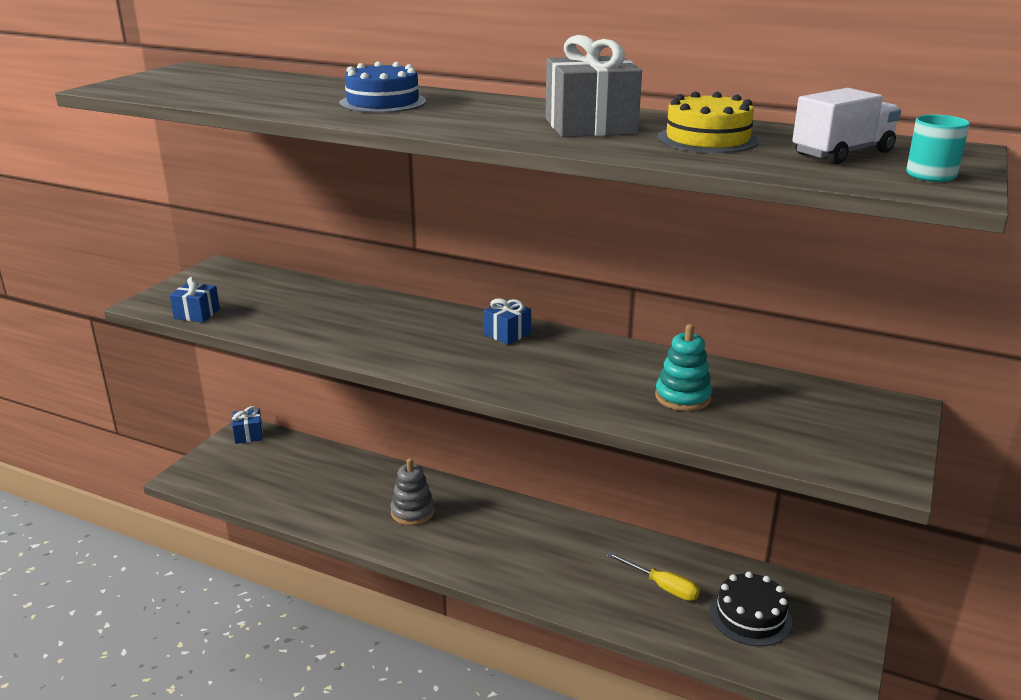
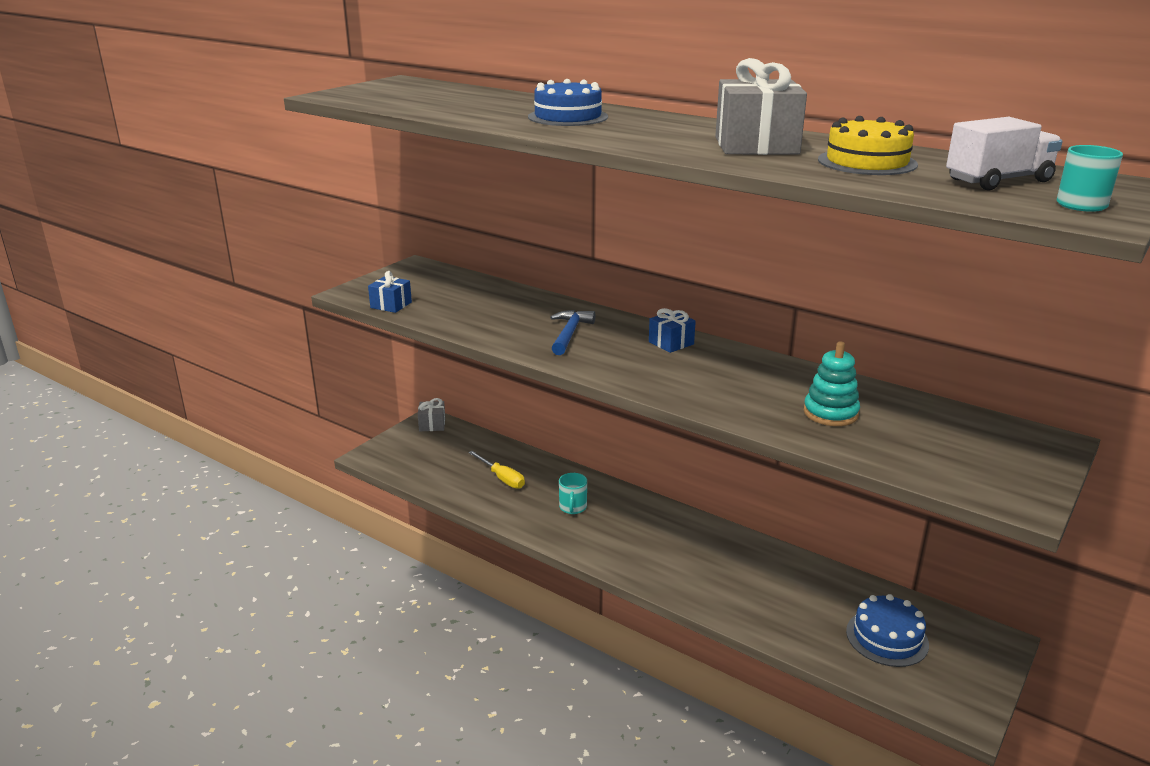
camera: 10 degrees right, 0 degrees up
(248, 435) = (432, 424): blue gift -> grey gift
(398, 332) = (569, 334): none -> blue hammer
(412, 512) = (572, 507): grey stacking toy -> turquoise mug
(662, 587) = (803, 600): yellow screwdriver -> yellow screwdriver (502, 478)
(750, 616) = (887, 638): black cake -> blue cake

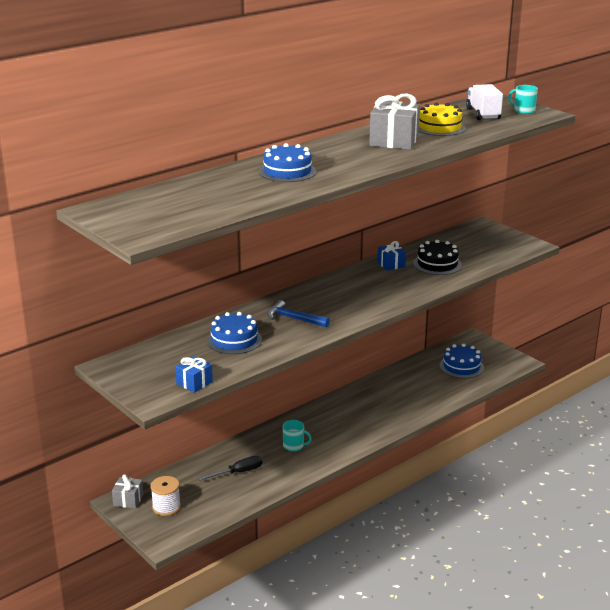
camera: 75 degrees left, 0 degrees up
(426, 447) = (166, 507): none -> white spool
(496, 310) = (234, 340): none -> blue cake
(502, 478) = (238, 472): yellow screwdriver -> black screwdriver
(671, 343) = (327, 289): blue gift -> blue gift (391, 264)
(830, 413) = (437, 264): turquoise stacking toy -> black cake

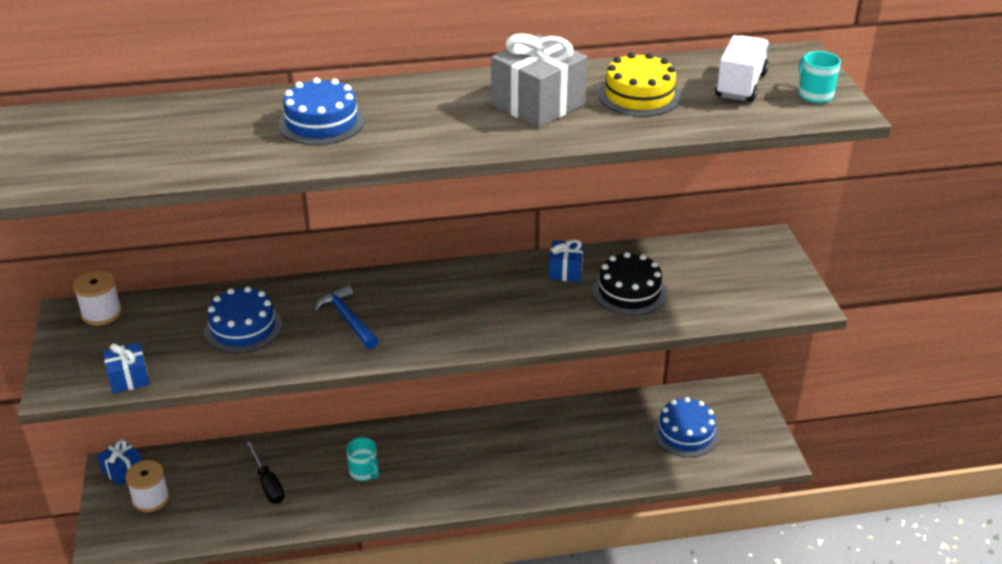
camera: 30 degrees right, 10 degrees up
(128, 360) = (101, 313): none -> white spool
(128, 500) = (123, 470): grey gift -> blue gift
(238, 472) = (268, 484): black screwdriver -> black screwdriver turned 60 degrees clockwise

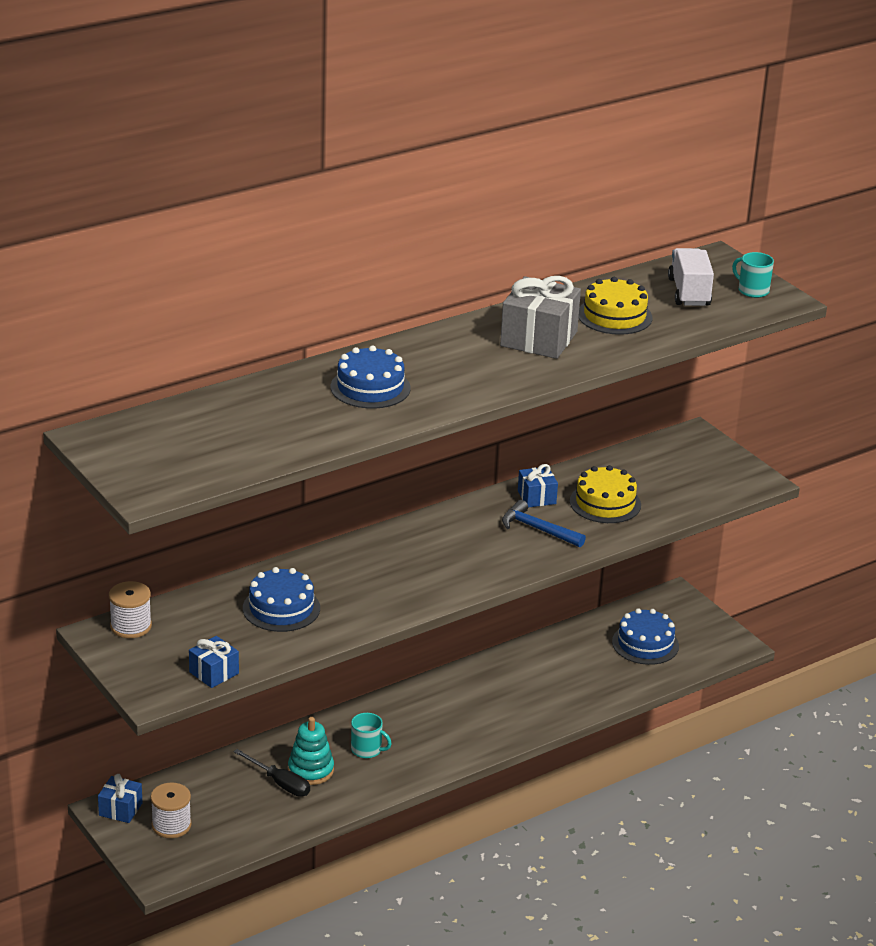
camera: 25 degrees left, 5 degrees down
(302, 478) = (310, 770): none -> turquoise stacking toy
(347, 319) = (372, 580): blue hammer -> blue hammer (538, 529)
(629, 292) = (605, 503): black cake -> yellow cake

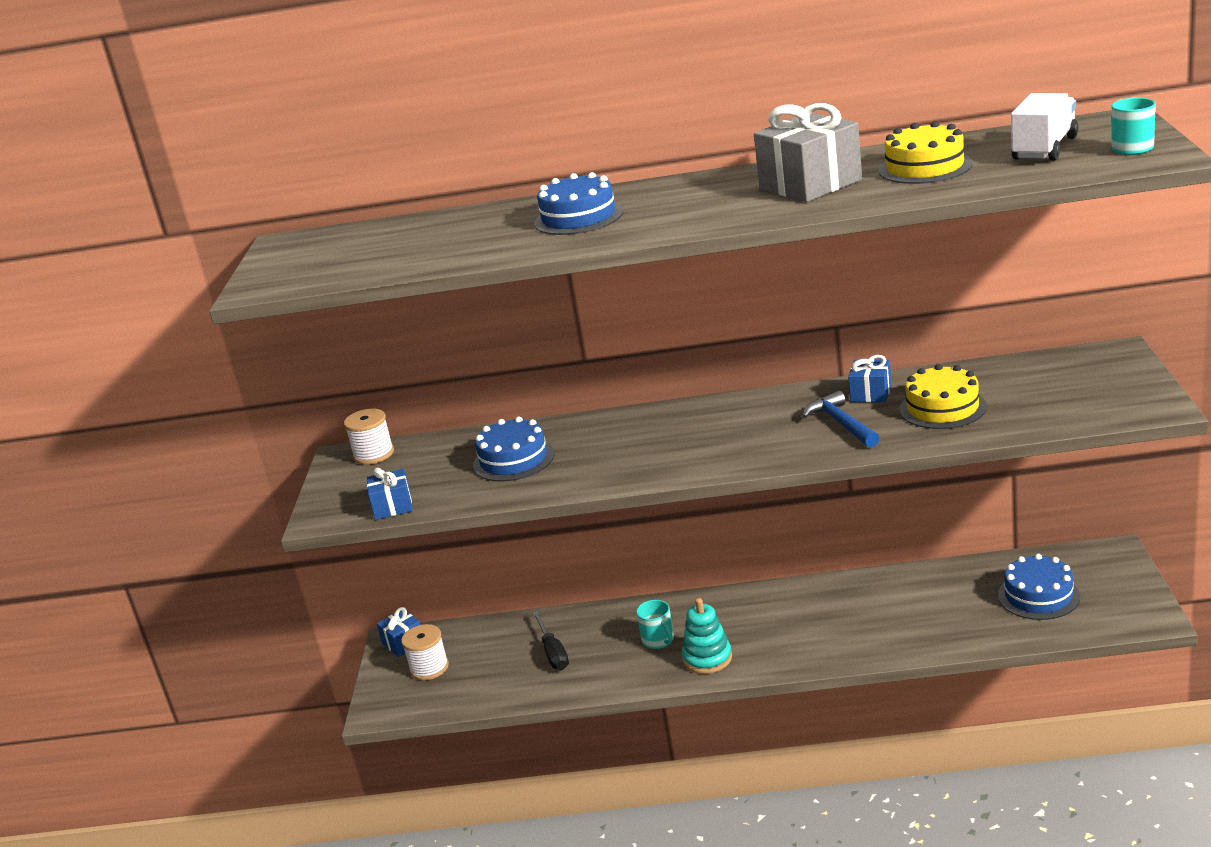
camera: 40 degrees right, 5 degrees down
(310, 770) = (590, 647): turquoise stacking toy -> turquoise stacking toy (707, 658)

